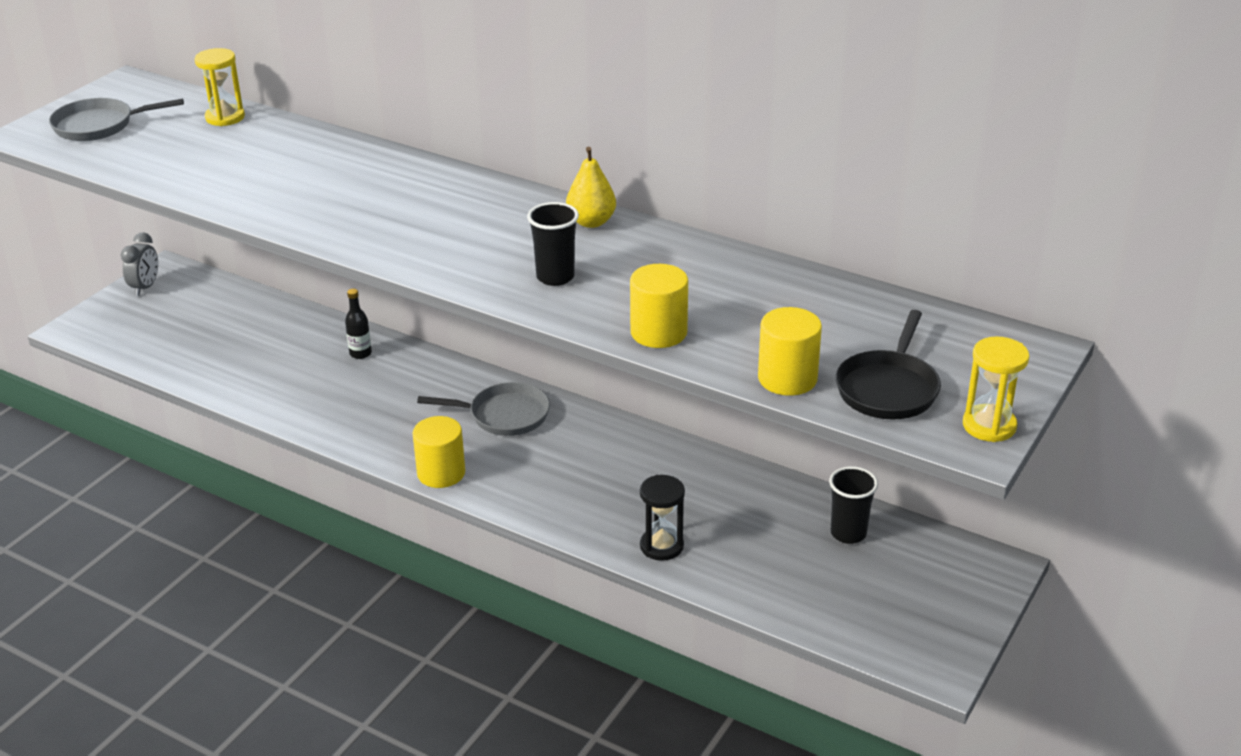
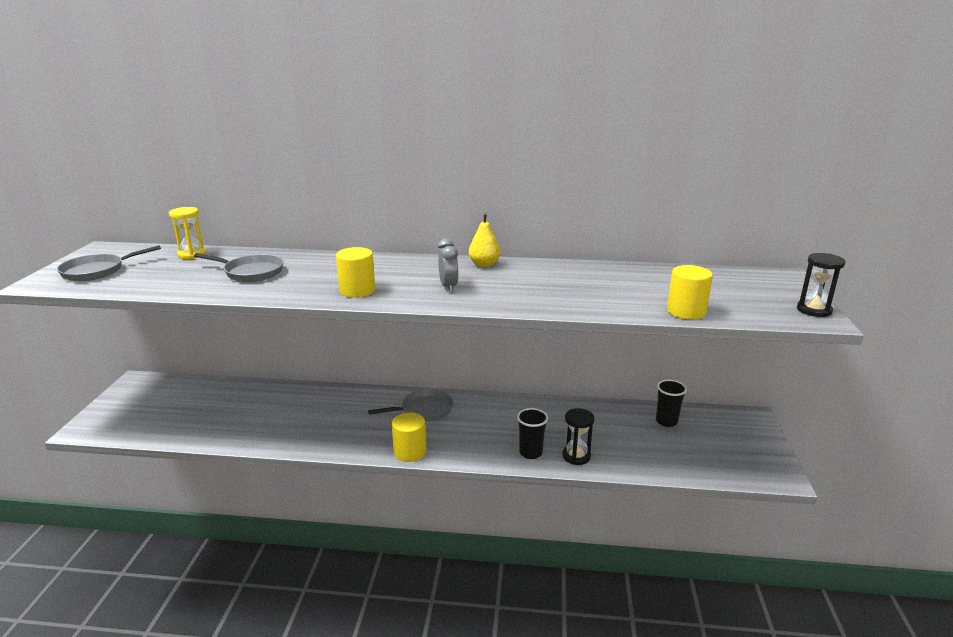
camera: 25 degrees left, 10 degrees down
(145, 287) = (126, 394): grey clock -> grey clock (448, 287)
(273, 168) = (250, 272): none -> grey pan
(360, 353) = (306, 398): black bottle -> none
(555, 277) = (494, 292): black cup -> black cup (530, 453)
(658, 333) = (587, 305): yellow cylinder -> yellow cylinder (357, 290)
(888, 388) = (742, 305): black pan -> none
(989, 426) = (814, 310): yellow hourglass -> black hourglass

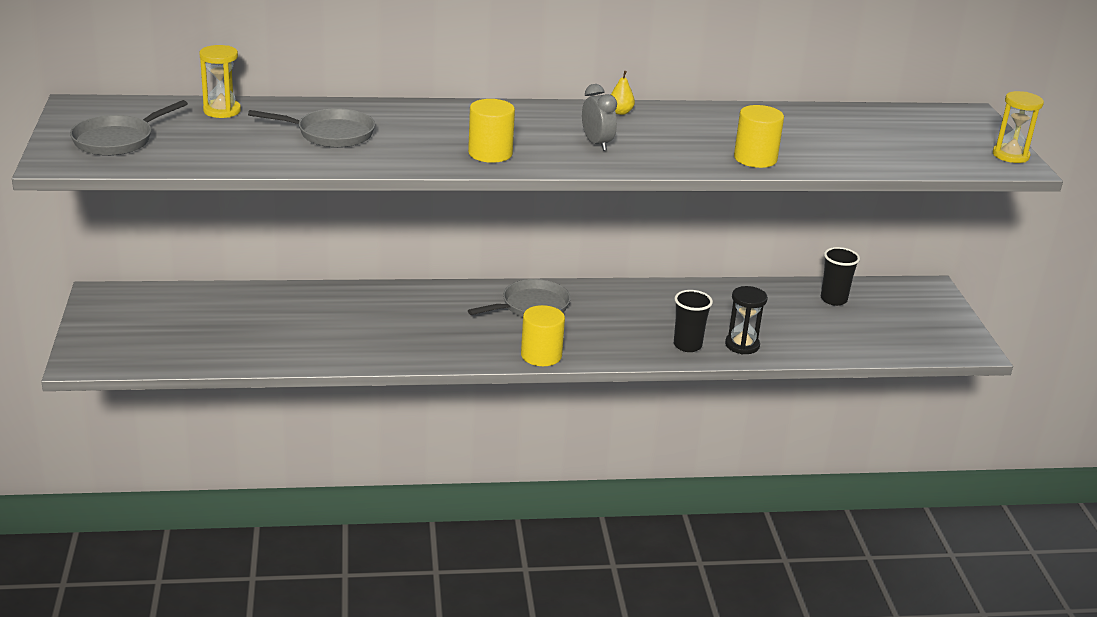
camera: 15 degrees left, 5 degrees up
(484, 265) = (620, 112): yellow pear -> yellow pear, size x0.65
(686, 311) = (879, 163): yellow cylinder -> yellow cylinder (755, 159)
(814, 310) = (1010, 155): black hourglass -> yellow hourglass

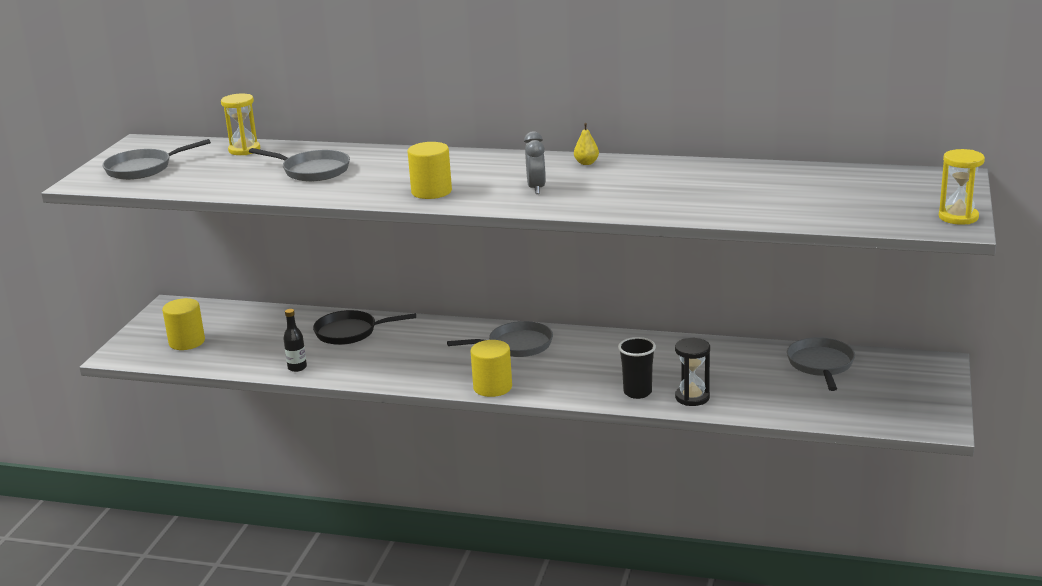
camera: 25 degrees right, 5 degrees down
(312, 355) = (297, 367): none -> black bottle
(341, 308) = (350, 332): none -> black pan
(755, 159) = (676, 207): yellow cylinder -> yellow cylinder (187, 342)
(833, 299) = (821, 365): black cup -> grey pan

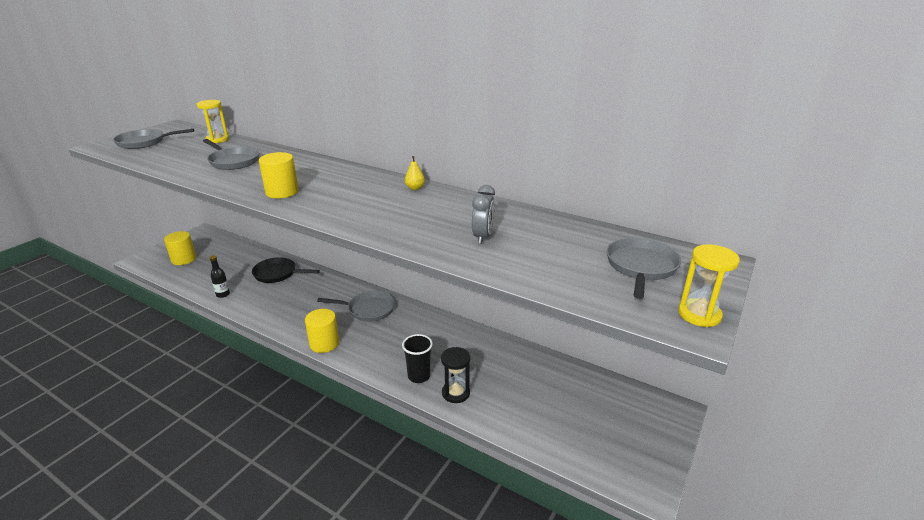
camera: 15 degrees right, 5 degrees up
(536, 188) = (355, 203): grey clock -> grey clock (483, 237)
(821, 365) = (575, 386): grey pan -> grey pan (641, 267)

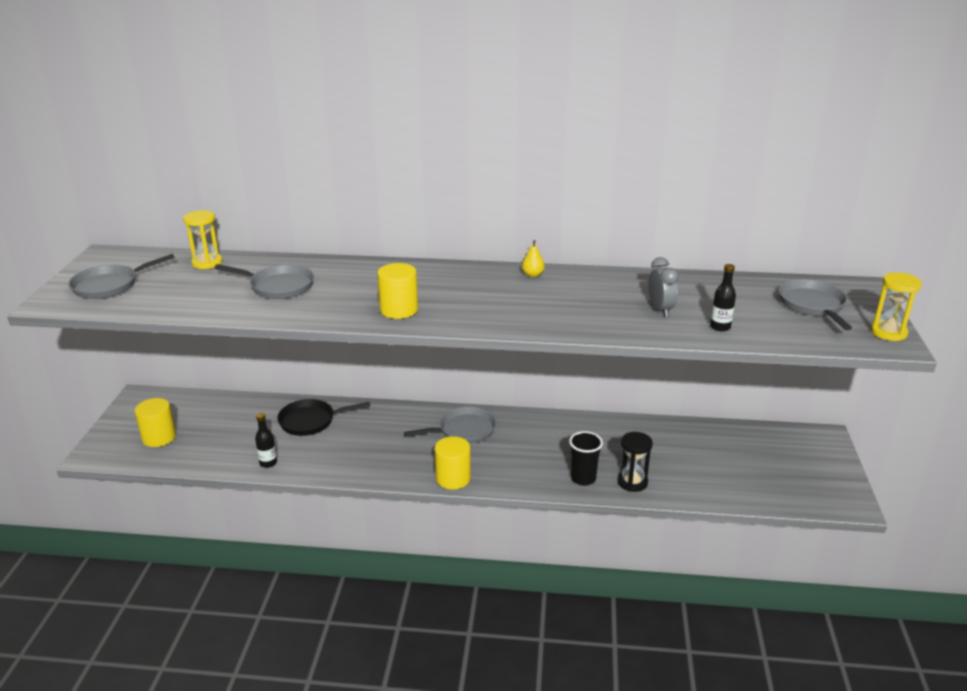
camera: 25 degrees left, 0 degrees up
(519, 264) = (720, 327): none -> black bottle

